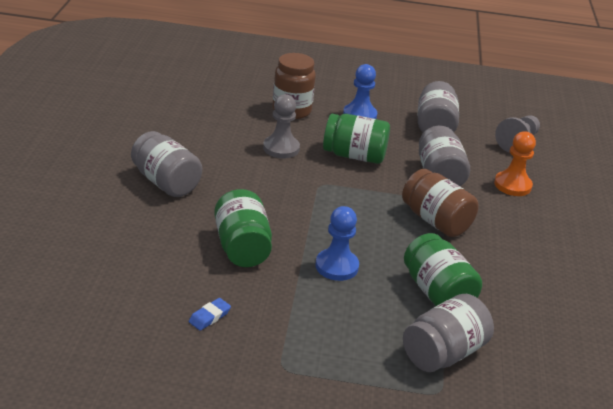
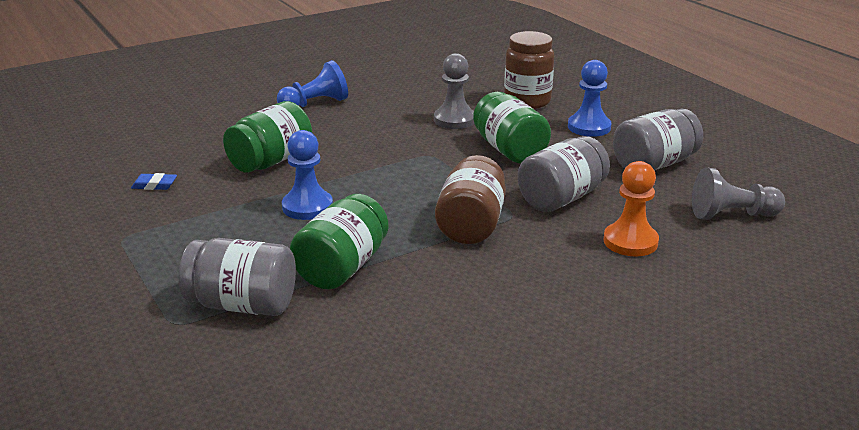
camera: 55 degrees right, 5 degrees down
(166, 182) = (315, 104): grey jar -> blue pawn

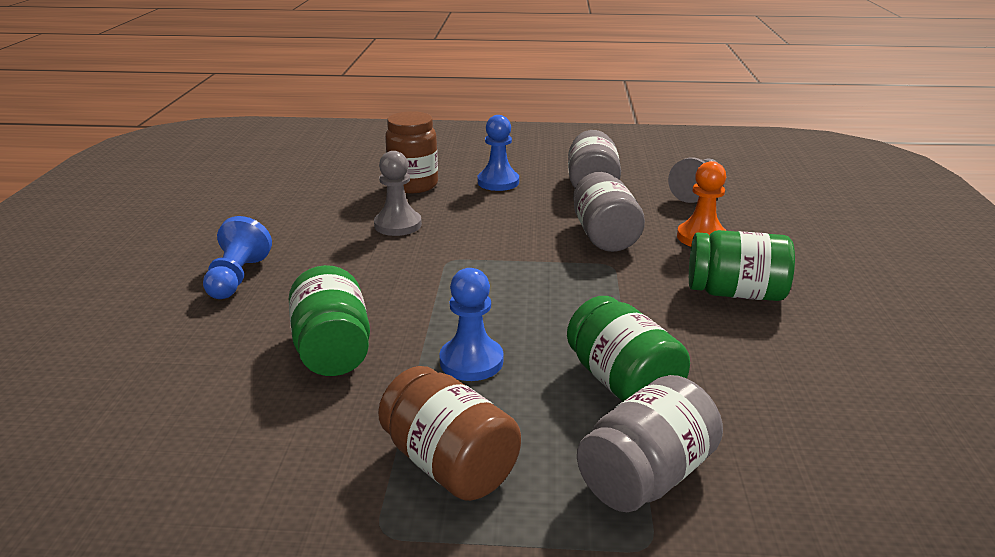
camera: 55 degrees left, 0 degrees up
(154, 185) = (268, 458): blue eraser -> none
(471, 225) = (607, 288): brown jar -> brown jar (450, 464)
(509, 150) = (493, 224): green jar -> green jar (735, 293)

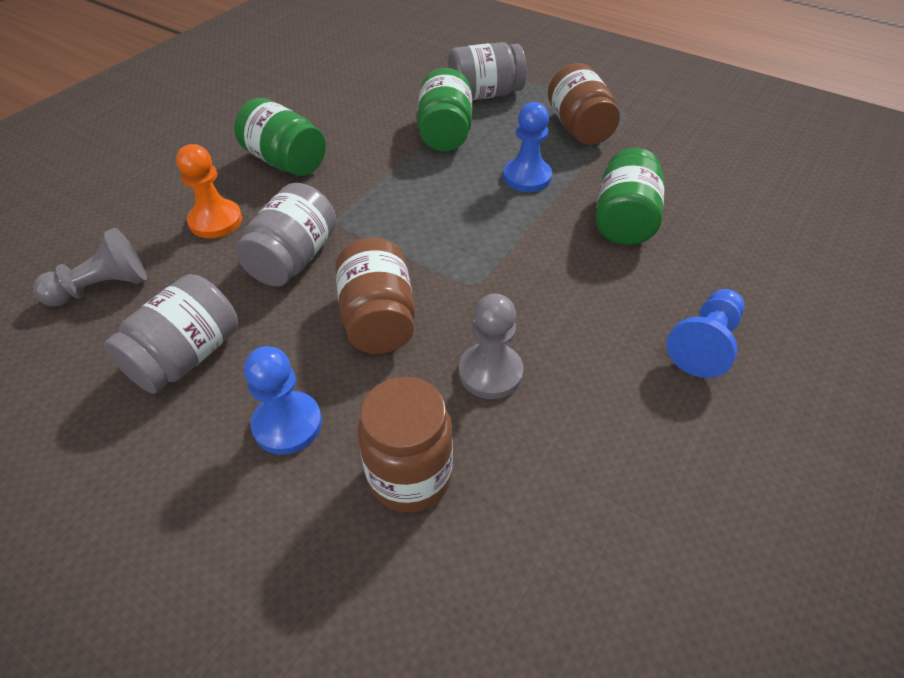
camera: 150 degrees left, 20 degrees up
(499, 226) = (378, 318): none -> brown jar

